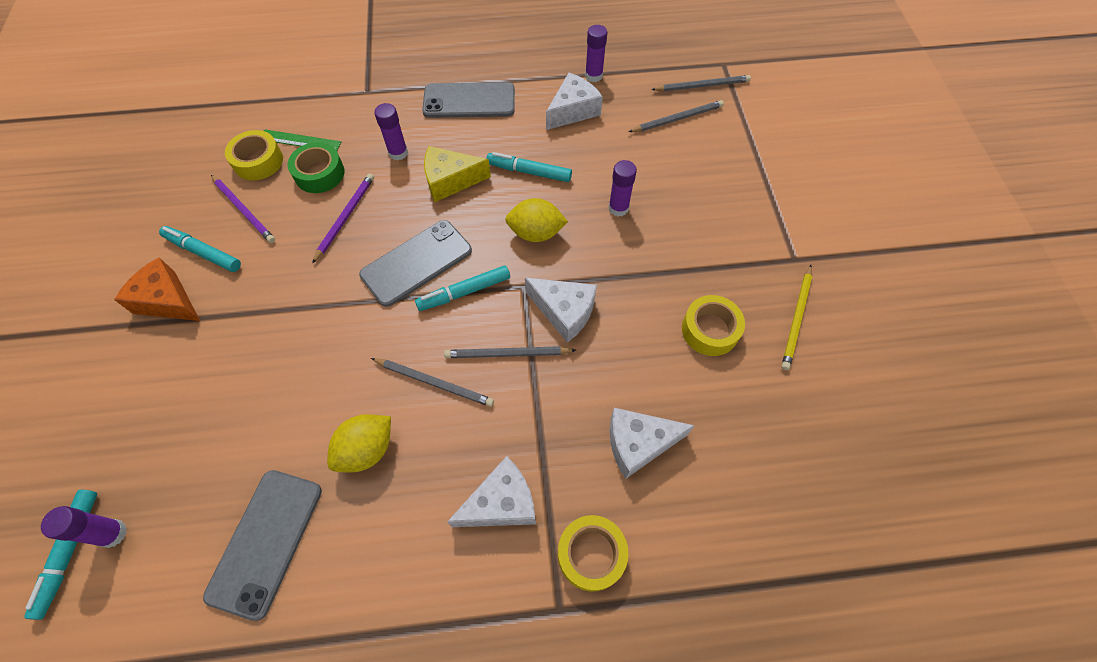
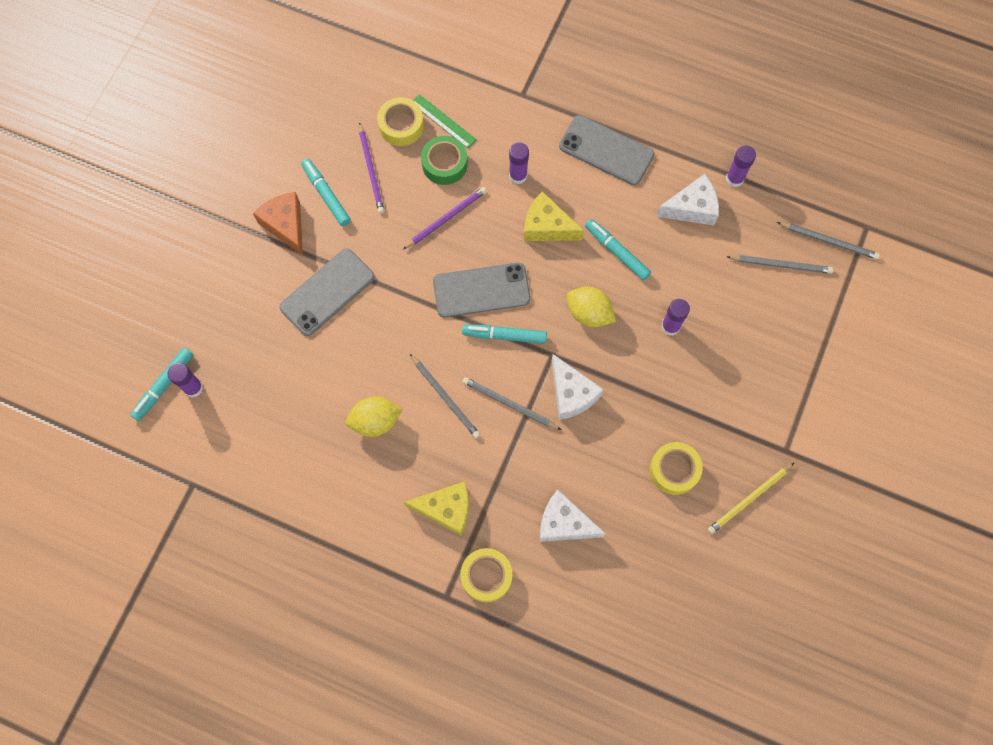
camera: 30 degrees right, 10 degrees up
(266, 541) = (284, 447): grey phone -> grey phone (327, 292)
(501, 503) = (446, 509): white cheese -> yellow cheese

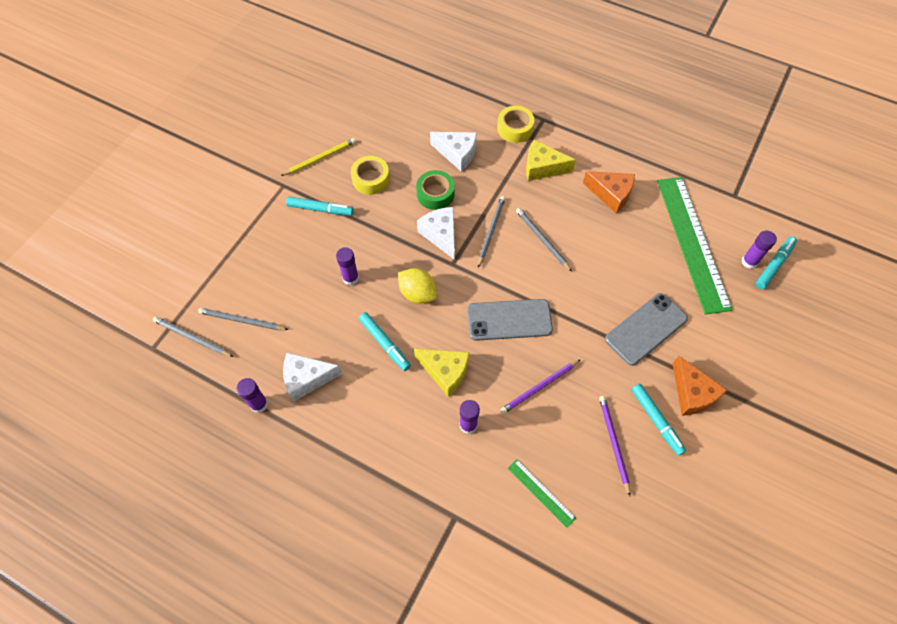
camera: 175 degrees left, 10 degrees down
(259, 409) = (692, 242): none -> green ruler
(356, 473) = (611, 194): none -> orange cheese
(375, 421) = (598, 227): yellow lemon -> none
(401, 126) = (585, 491): yellow tape -> none
(444, 164) = (540, 443): green tape -> green tape (435, 194)
(504, 336) = (491, 281): turquoise marker -> turquoise marker (320, 209)
(509, 404) = (491, 231): grey pencil -> grey pencil turned 105 degrees counterclockwise
(606, 150) = (377, 444): grey phone -> none

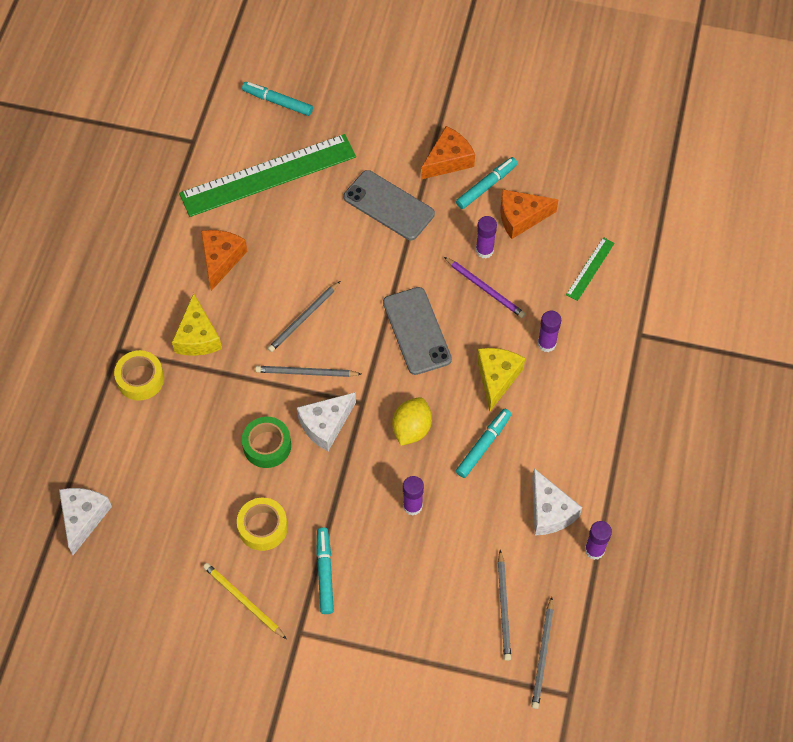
camera: 105 degrees left, 0 degrees up
(457, 153) = (197, 436): white cheese -> white cheese (83, 518)
(613, 443) = (521, 217): purple pencil -> orange cheese
(749, 262) = (279, 123): purple glue stick -> purple glue stick (484, 250)

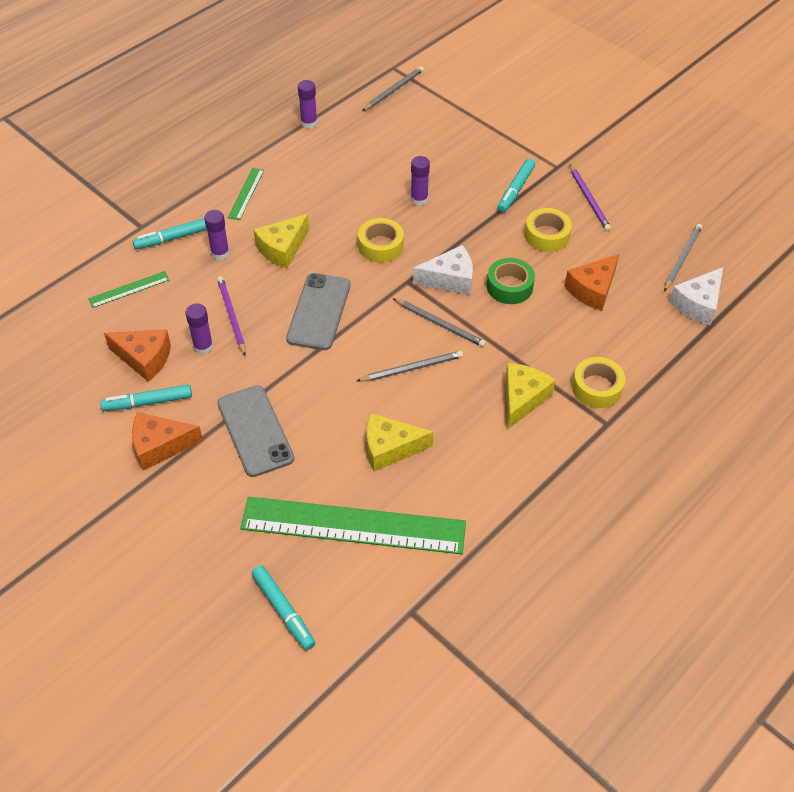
camera: 150 degrees left, 10 degrees down
(221, 260) = (458, 460): orange cheese -> orange cheese (592, 290)
(243, 600) = (589, 199): yellow pencil -> purple pencil
(278, 243) = (390, 448): none -> yellow cheese
(411, 429) = (381, 246): yellow lemon -> yellow tape
(483, 445) = (333, 211): turquoise marker -> turquoise marker (173, 238)
(504, 607) = (399, 121): grey pencil -> grey pencil (682, 258)
(549, 511) = (320, 155): white cheese -> none
(580, 422) = (246, 193): none -> green ruler

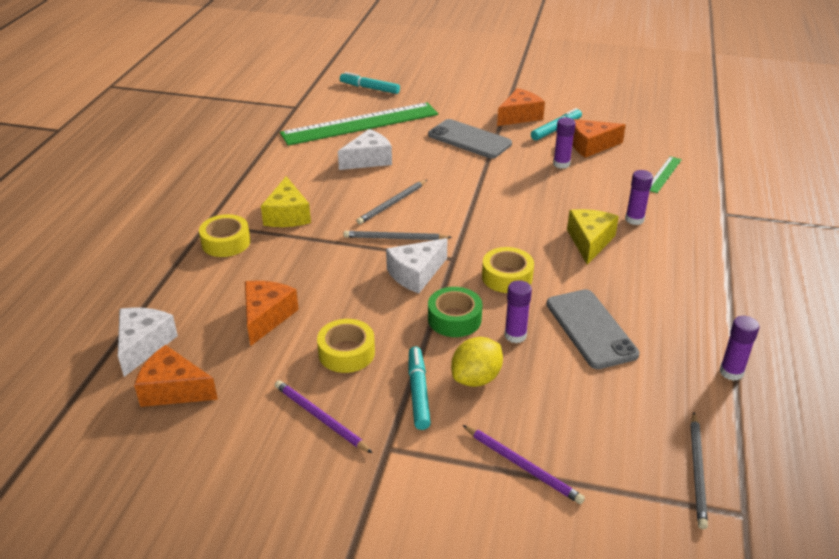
camera: 150 degrees right, 15 degrees down
(173, 238) = (687, 215): turquoise marker -> none
(231, 316) = (566, 186): purple pencil -> purple pencil (523, 466)
(246, 193) = (684, 272): green ruler -> none
(319, 311) = (504, 211): grey phone -> grey phone (590, 329)
(390, 448) = (368, 160): yellow cheese -> white cheese
(471, 183) = (476, 378): none -> yellow lemon
(509, 286) = (353, 289): green tape -> green tape (454, 319)
(682, 258) = (174, 389): grey pencil -> orange cheese

